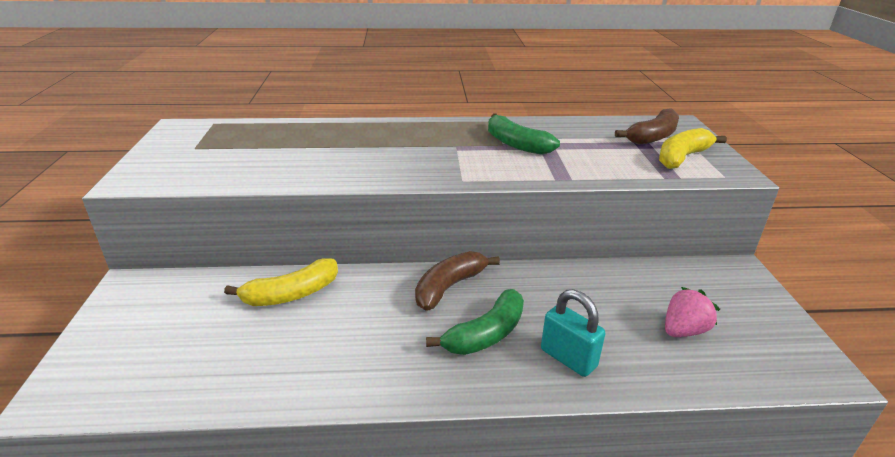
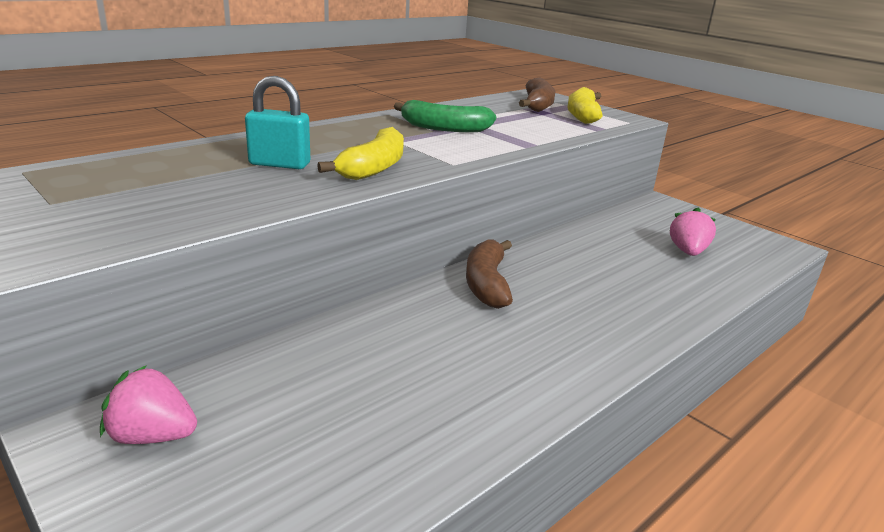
camera: 40 degrees left, 5 degrees down
(151, 302) = (152, 436): none -> pink strawberry
(291, 294) = (338, 350): yellow banana -> yellow banana (374, 168)
(486, 334) = (572, 307): green banana -> none
(568, 358) = (651, 299): turquoise padlock -> turquoise padlock (279, 164)

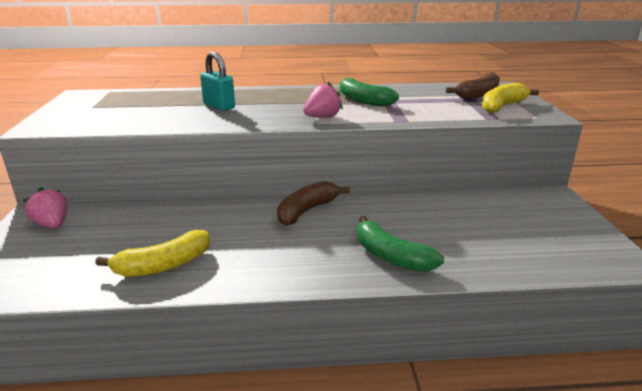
camera: 40 degrees right, 0 degrees up
(374, 168) = (263, 116): yellow banana -> yellow banana (163, 265)
(640, 304) = (391, 256): none -> green banana
(687, 252) = (505, 236): pink strawberry -> pink strawberry (322, 117)

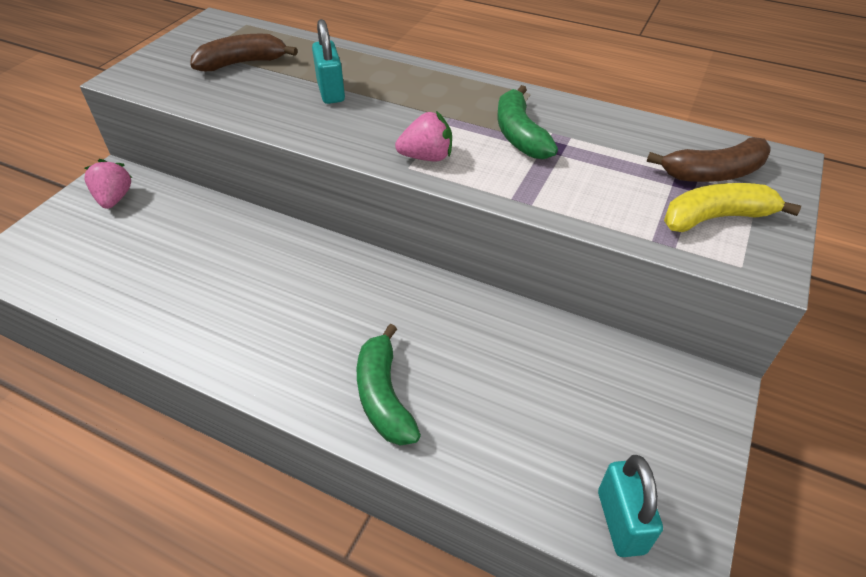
camera: 30 degrees right, 20 degrees up
(163, 265) = (160, 300): yellow banana -> none
(307, 211) = (360, 279): brown banana -> brown banana (242, 63)
(583, 258) = (621, 522): none -> turquoise padlock

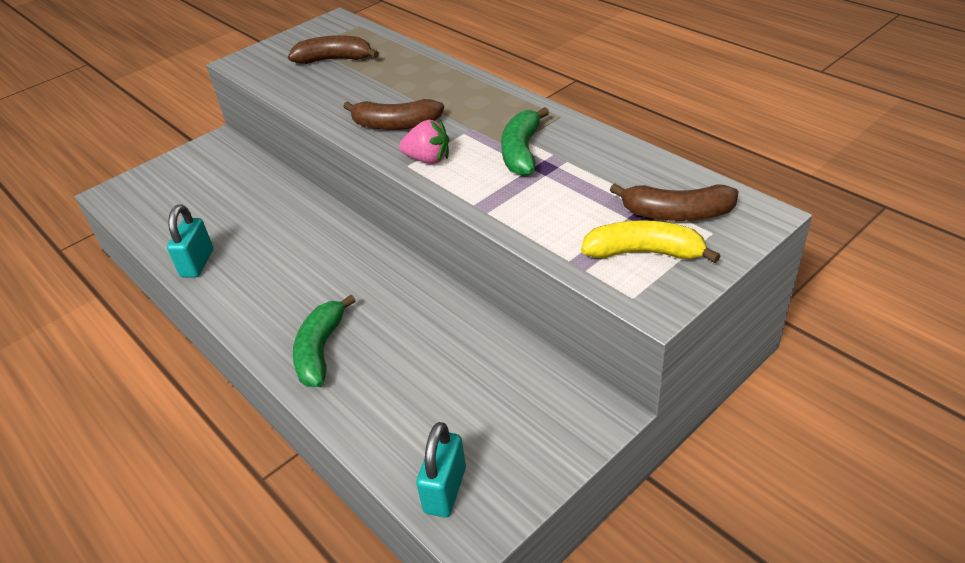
camera: 25 degrees right, 5 degrees down
(114, 199) = (210, 160): pink strawberry -> none
(331, 92) = (388, 93): turquoise padlock -> turquoise padlock (197, 263)
(363, 125) = (395, 125): none -> brown banana

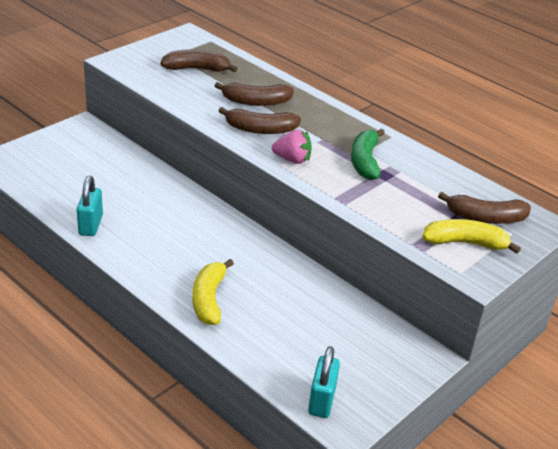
camera: 10 degrees left, 5 degrees down
(321, 350) = (209, 299): green banana -> yellow banana
(397, 91) = (256, 102): none -> brown banana

